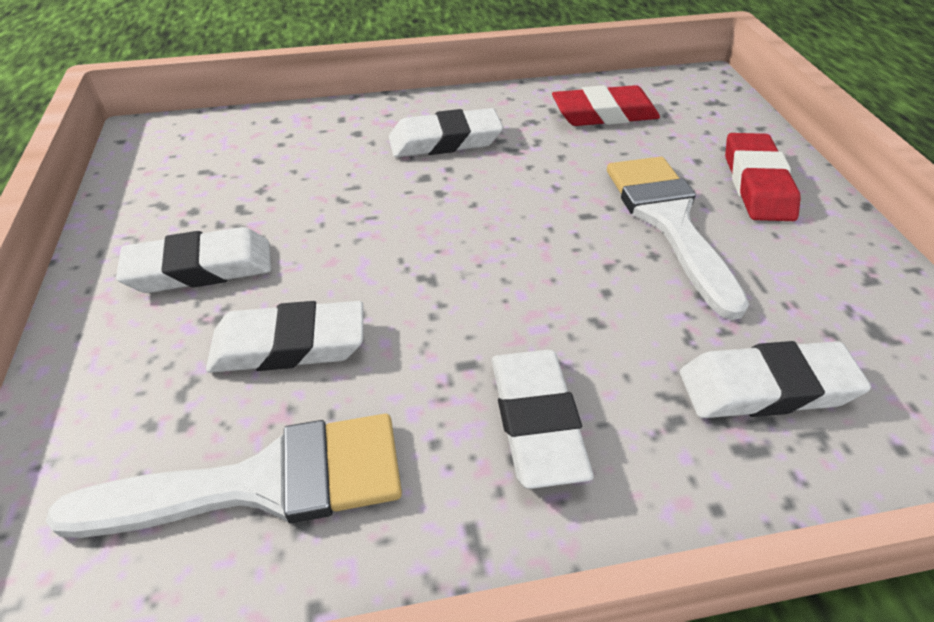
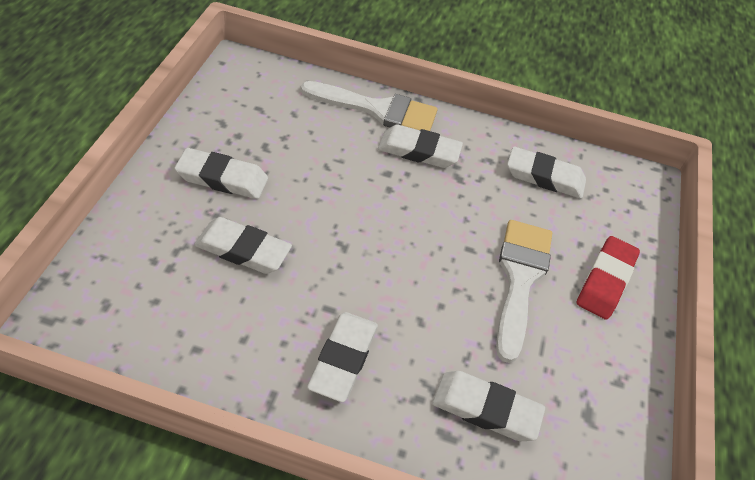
camera: 20 degrees right, 5 degrees up
(263, 482) = (190, 319): white brush -> white brush (378, 110)
(604, 114) = (544, 177): red eraser -> white eraser

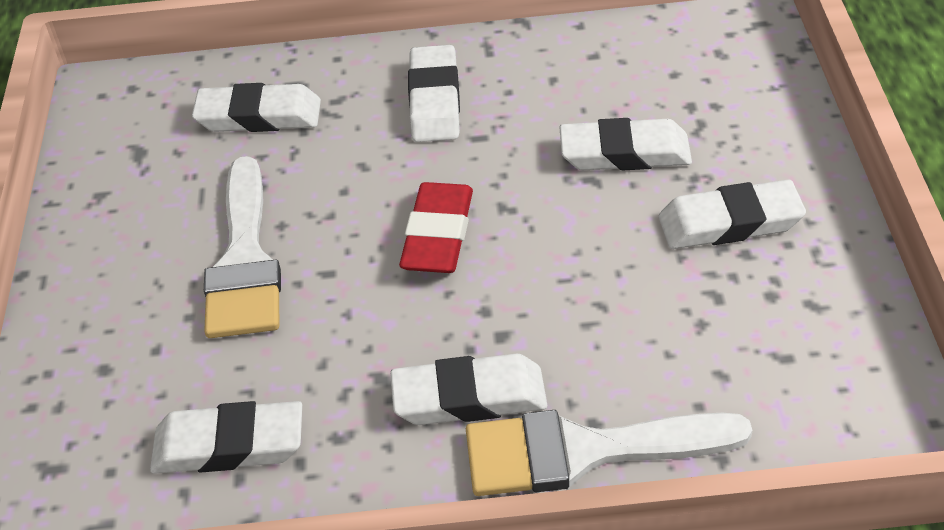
camera: 170 degrees right, 5 degrees down
(605, 281) = (114, 307): red eraser -> red eraser (438, 235)

